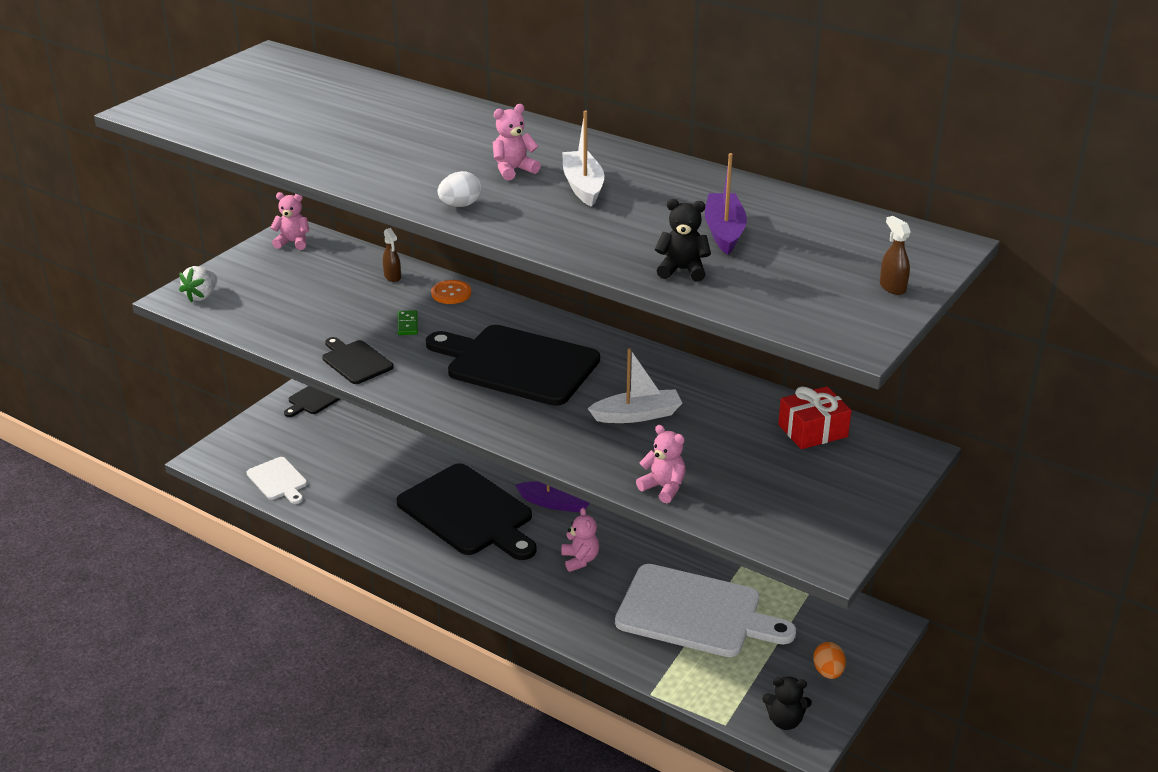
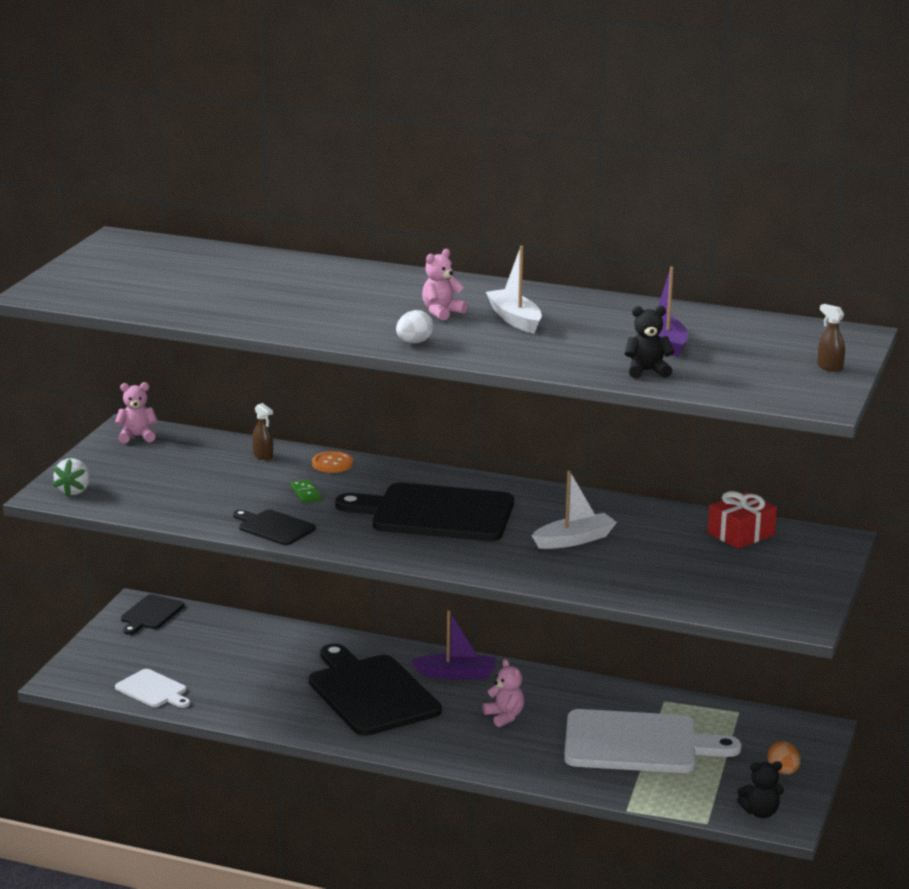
camera: 15 degrees left, 10 degrees down
(468, 513) = (371, 693): black cutting board -> black cutting board turned 150 degrees counterclockwise
(663, 488) = (630, 590): pink teddy bear -> none

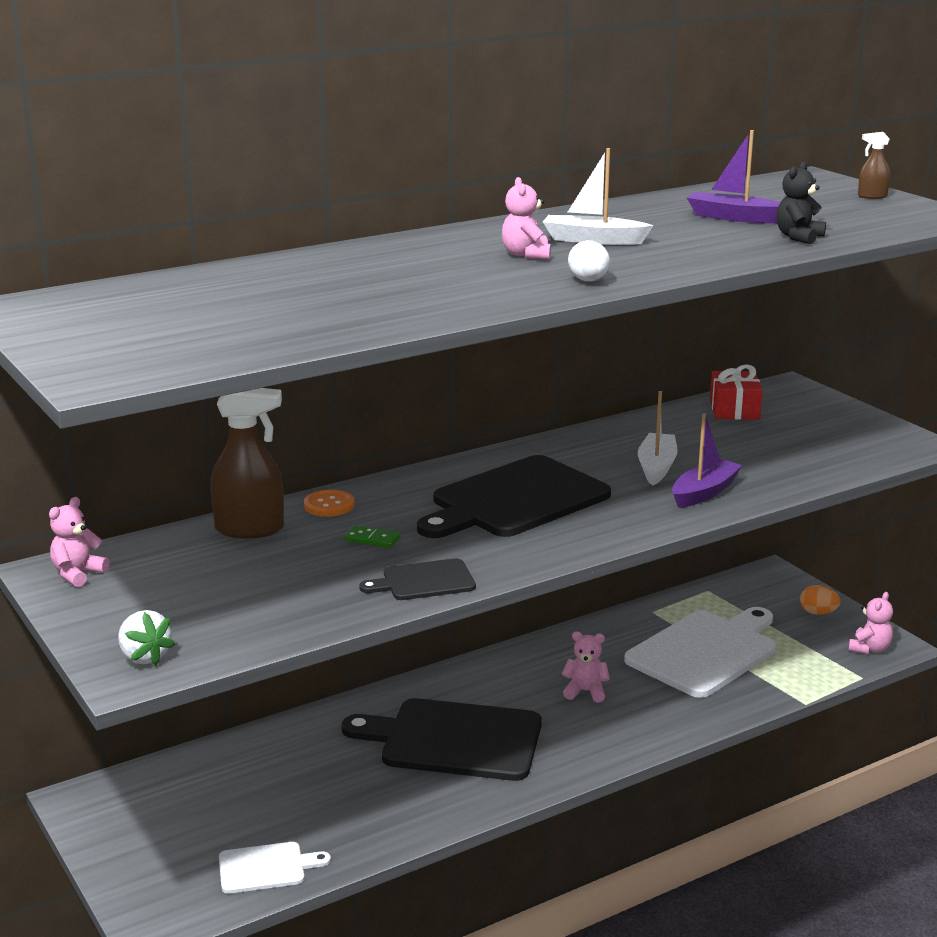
camera: 50 degrees left, 0 degrees up
(150, 614) = (109, 800): black cutting board -> none
(263, 456) = (250, 529): brown spray bottle -> brown spray bottle, size x2.12
(456, 674) = (482, 682): purple boat -> purple boat (704, 492)
(760, 812) = (869, 649): black teddy bear -> pink teddy bear

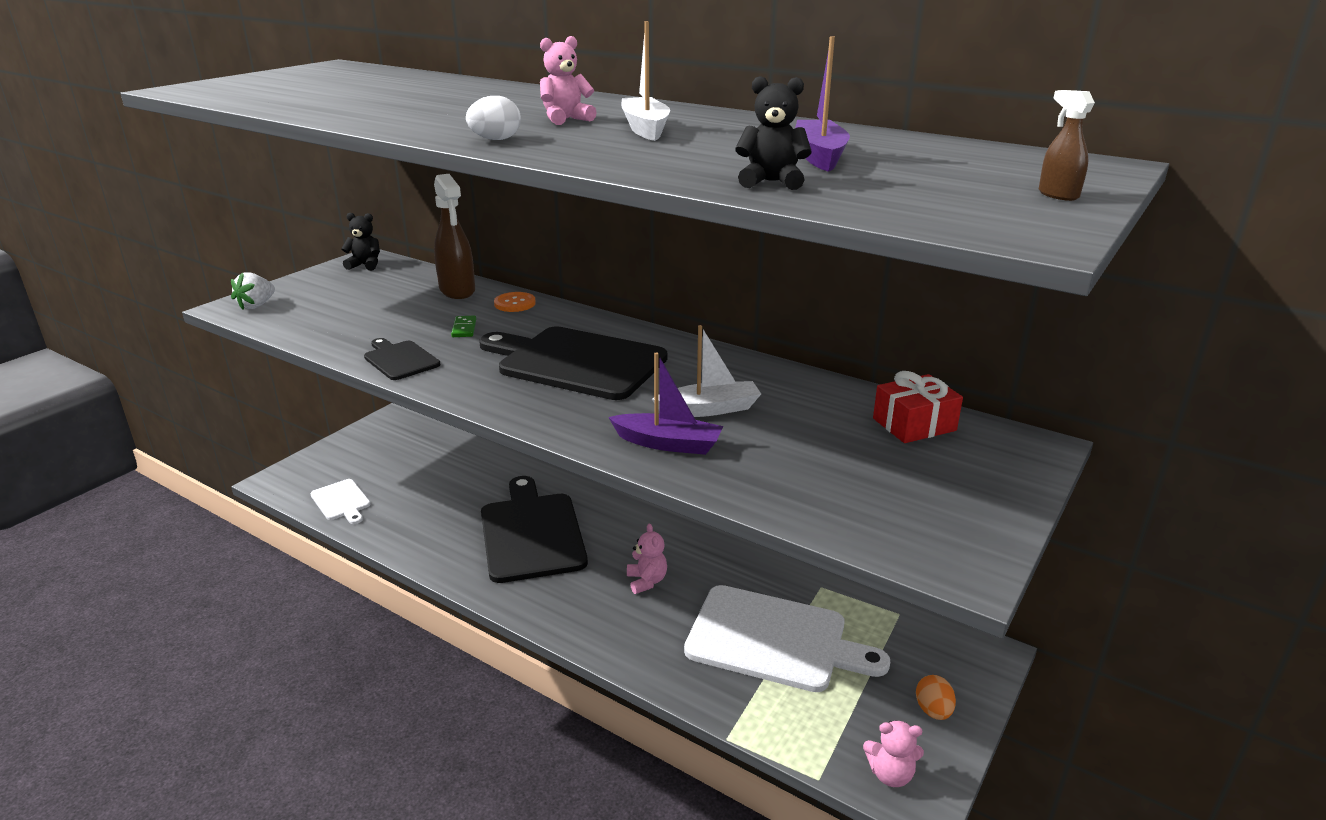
camera: 65 degrees right, 5 degrees up
(78, 574) = (365, 265): pink teddy bear -> black teddy bear

